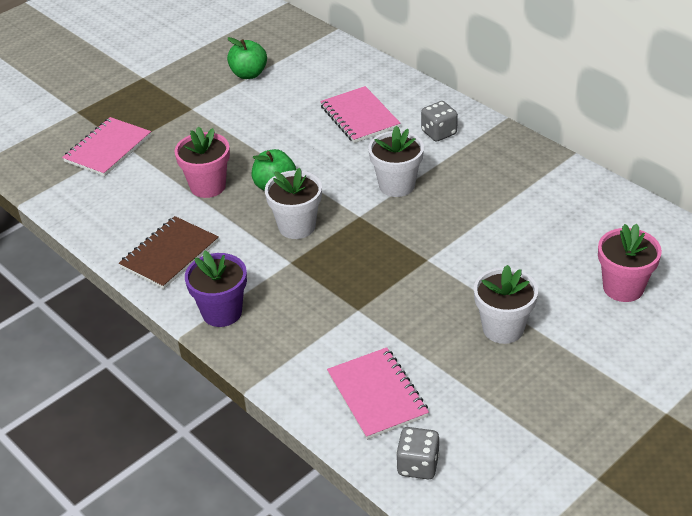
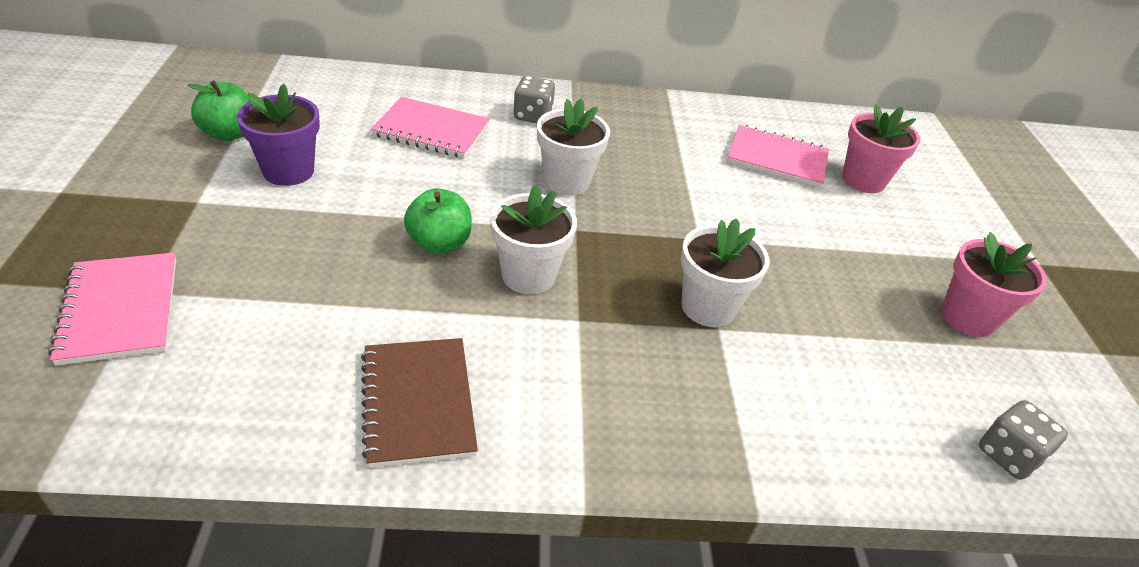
camera: 55 degrees left, 0 degrees up
(208, 186) = (351, 285): pink flower pot -> pink flower pot (968, 318)
(222, 312) = (591, 433): purple flower pot -> purple flower pot (288, 171)
(377, 395) = (870, 409): pink notebook -> pink notebook (777, 159)
(503, 328) = (850, 266): white flower pot -> white flower pot (708, 307)

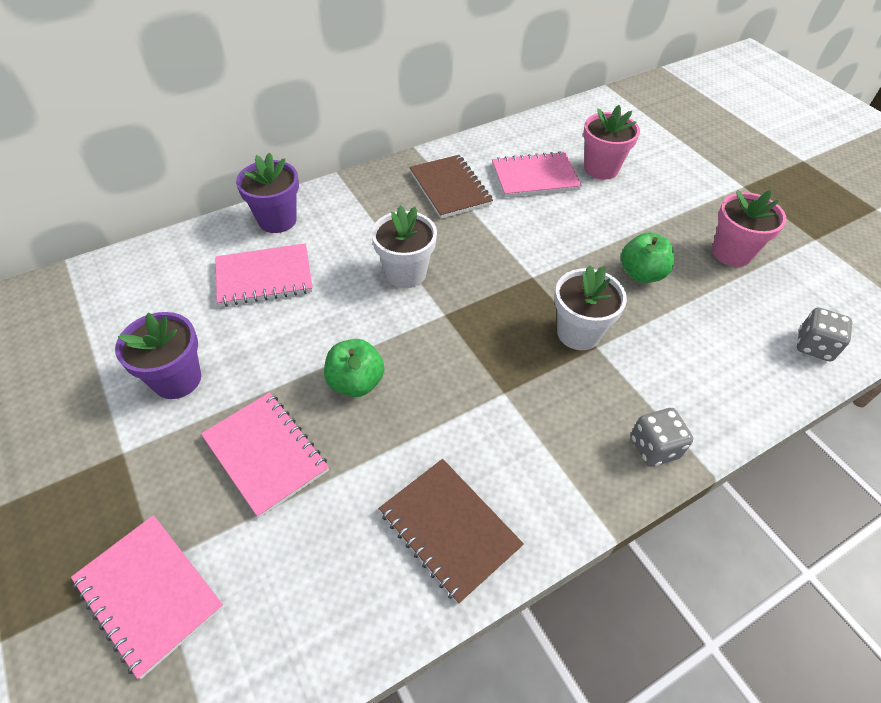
camera: 25 degrees left, 10 degrees up
(229, 133) = (90, 368): green apple -> green apple (641, 274)
(308, 259) = (265, 454): none -> pink notebook
(482, 94) = (277, 220): none -> purple flower pot
(528, 275) = (442, 374): white flower pot -> none
(532, 116) = (333, 222): grey dice -> grey dice (654, 447)
(674, 134) = (450, 188): none -> brown notebook

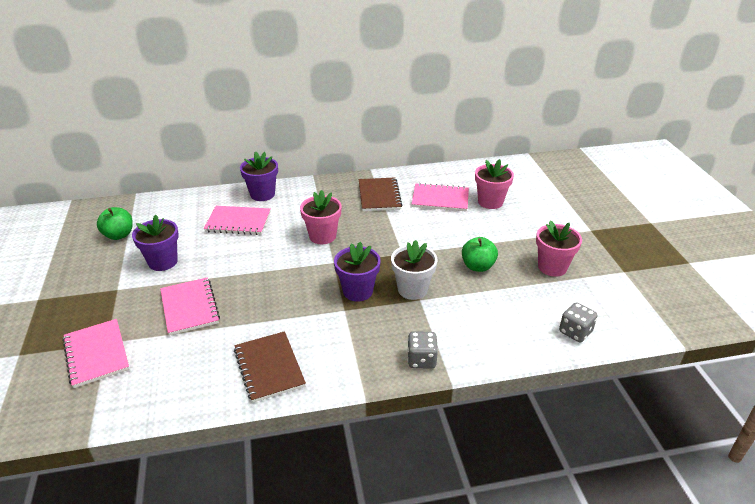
camera: 20 degrees right, 15 degrees down
(356, 382) = (259, 285): green apple -> green apple (119, 235)
(405, 273) = (322, 236): white flower pot -> pink flower pot
(506, 355) = (358, 291): none -> purple flower pot

